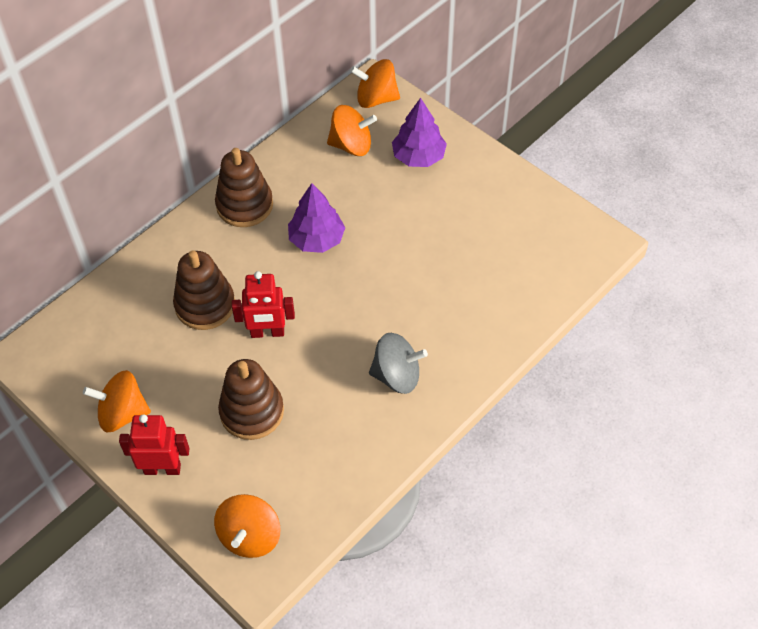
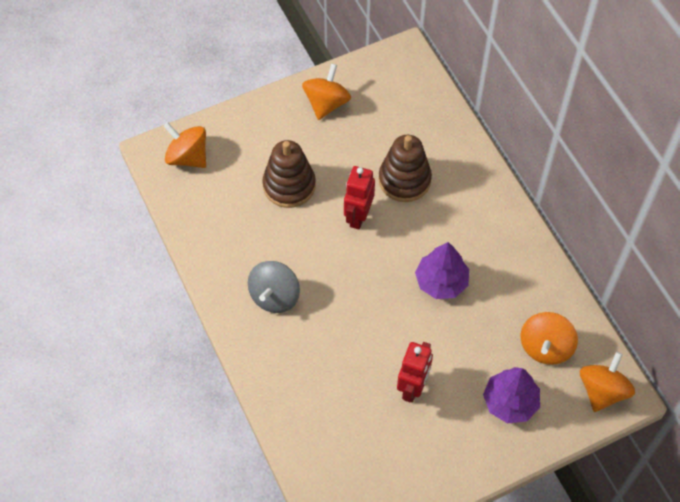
camera: 110 degrees right, 5 degrees up
(162, 468) = (268, 118): red robot -> red robot (412, 387)
(244, 205) = (502, 237): brown stacking toy -> none

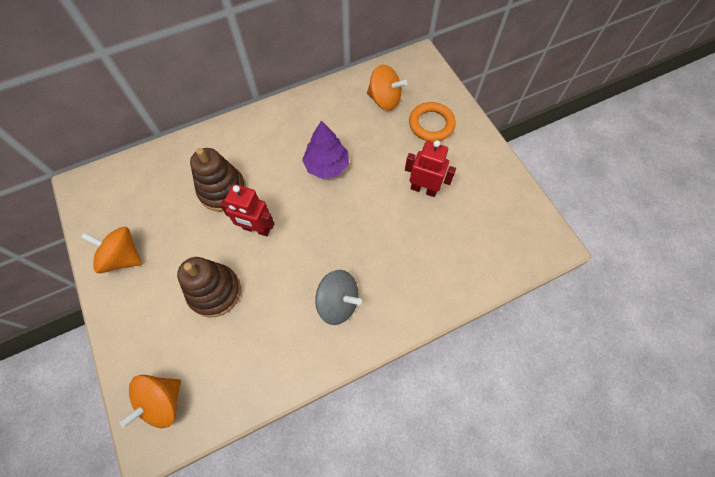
camera: 90 degrees left, 5 degrees up
(510, 402) = (431, 124): purple tree -> orange ring
(602, 391) = (418, 69): orange spinning top -> none

